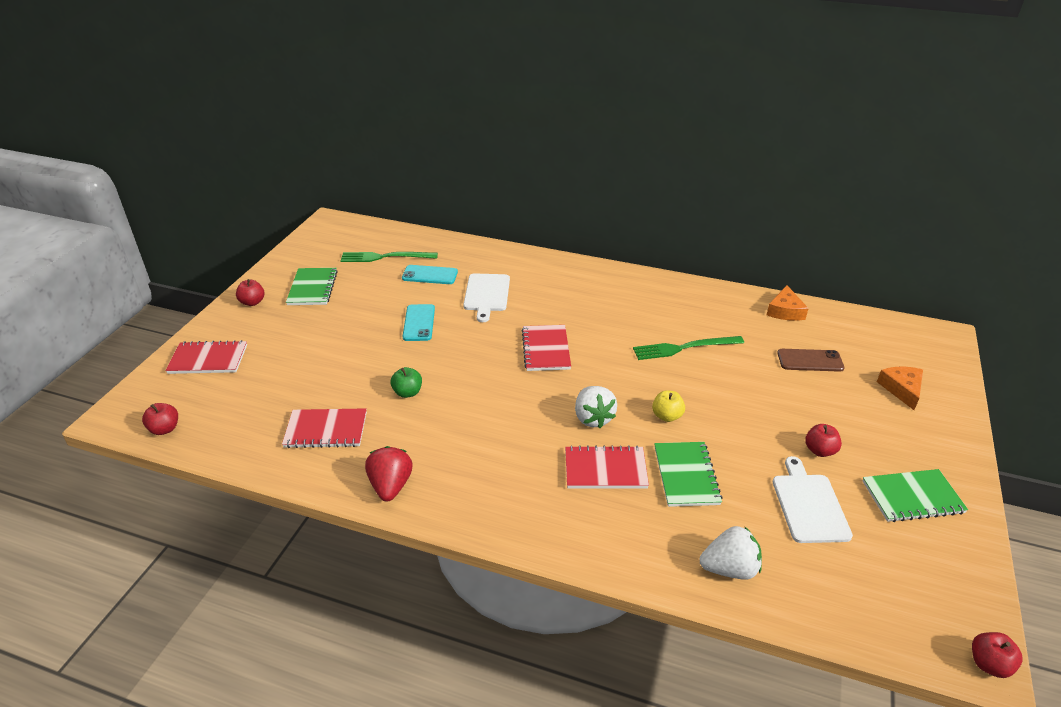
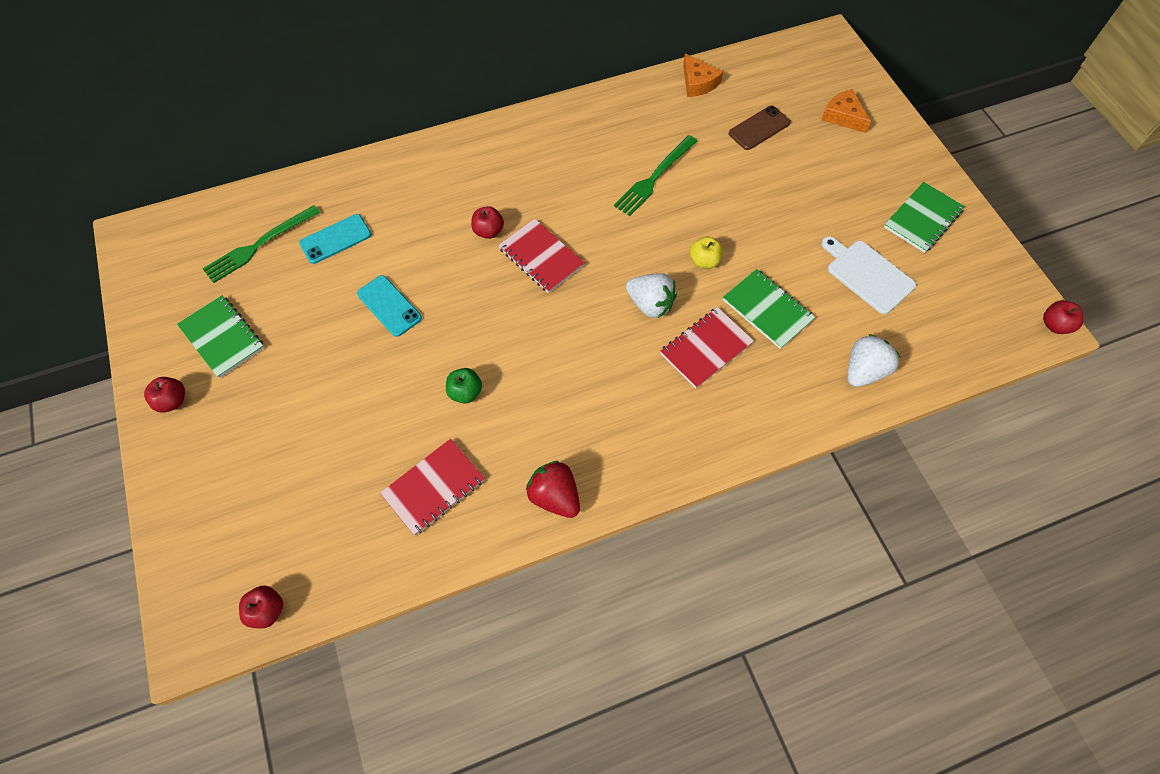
camera: 40 degrees left, 25 degrees up
(208, 359) = (211, 502): red notebook -> none
(486, 294) = (420, 227): white cutting board -> none
(819, 450) = (835, 218): red apple -> red apple (488, 231)

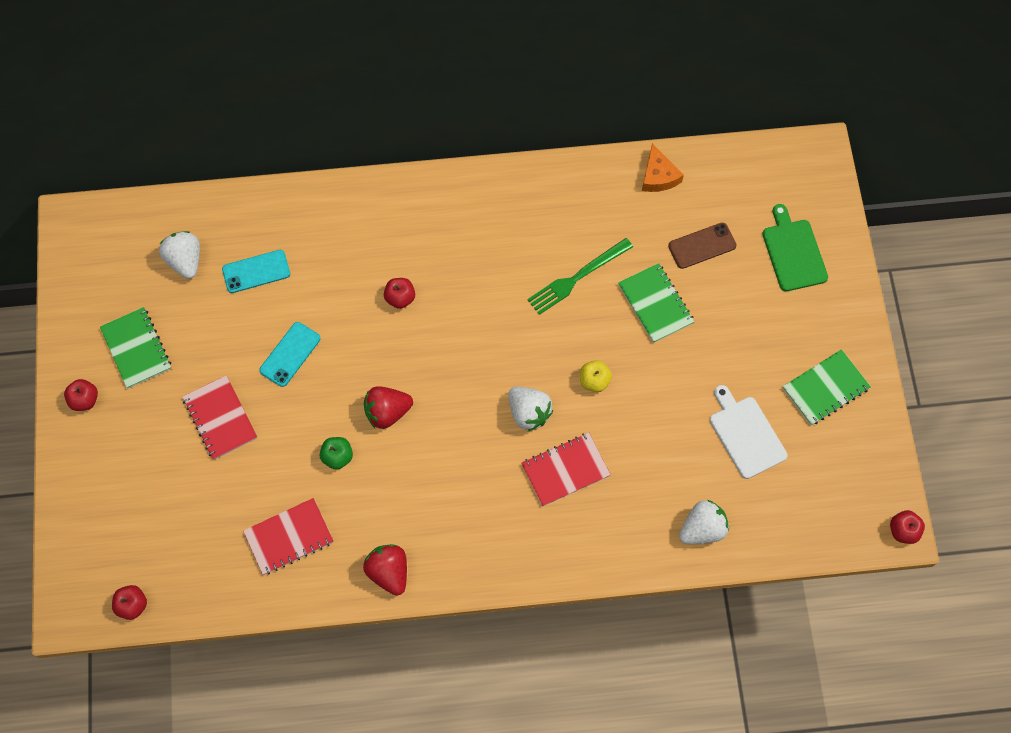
camera: 15 degrees right, 5 degrees up
(259, 245) = (185, 261): green fork -> white strawberry
(389, 306) = (290, 354): turquoise phone -> turquoise phone turned 60 degrees clockwise
(506, 337) = (387, 412): none -> red strawberry
(541, 257) = (442, 338): red notebook -> red notebook (220, 418)
(767, 310) = (636, 446): green notebook -> green notebook (655, 304)
(843, 116) = (793, 252): orange cheese -> green cutting board

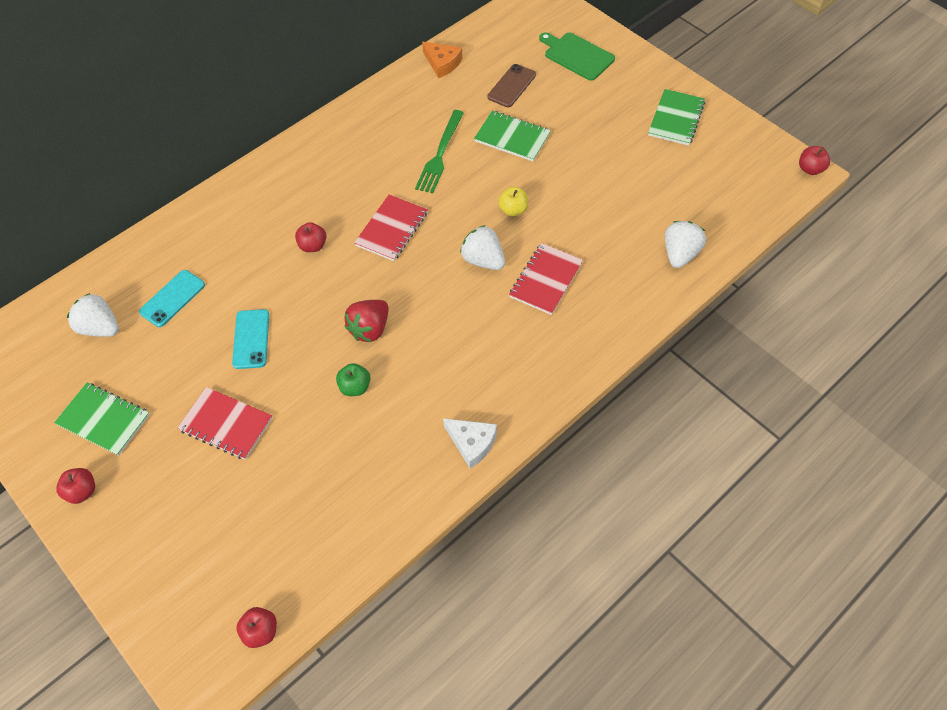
camera: 35 degrees left, 10 degrees down
(289, 537) = (363, 475): red notebook -> red notebook (392, 229)
(389, 572) = (472, 443): red strawberry -> white cheese
(529, 413) = (483, 260): white strawberry -> white strawberry turned 150 degrees counterclockwise
(746, 434) = (651, 177): white cutting board -> none

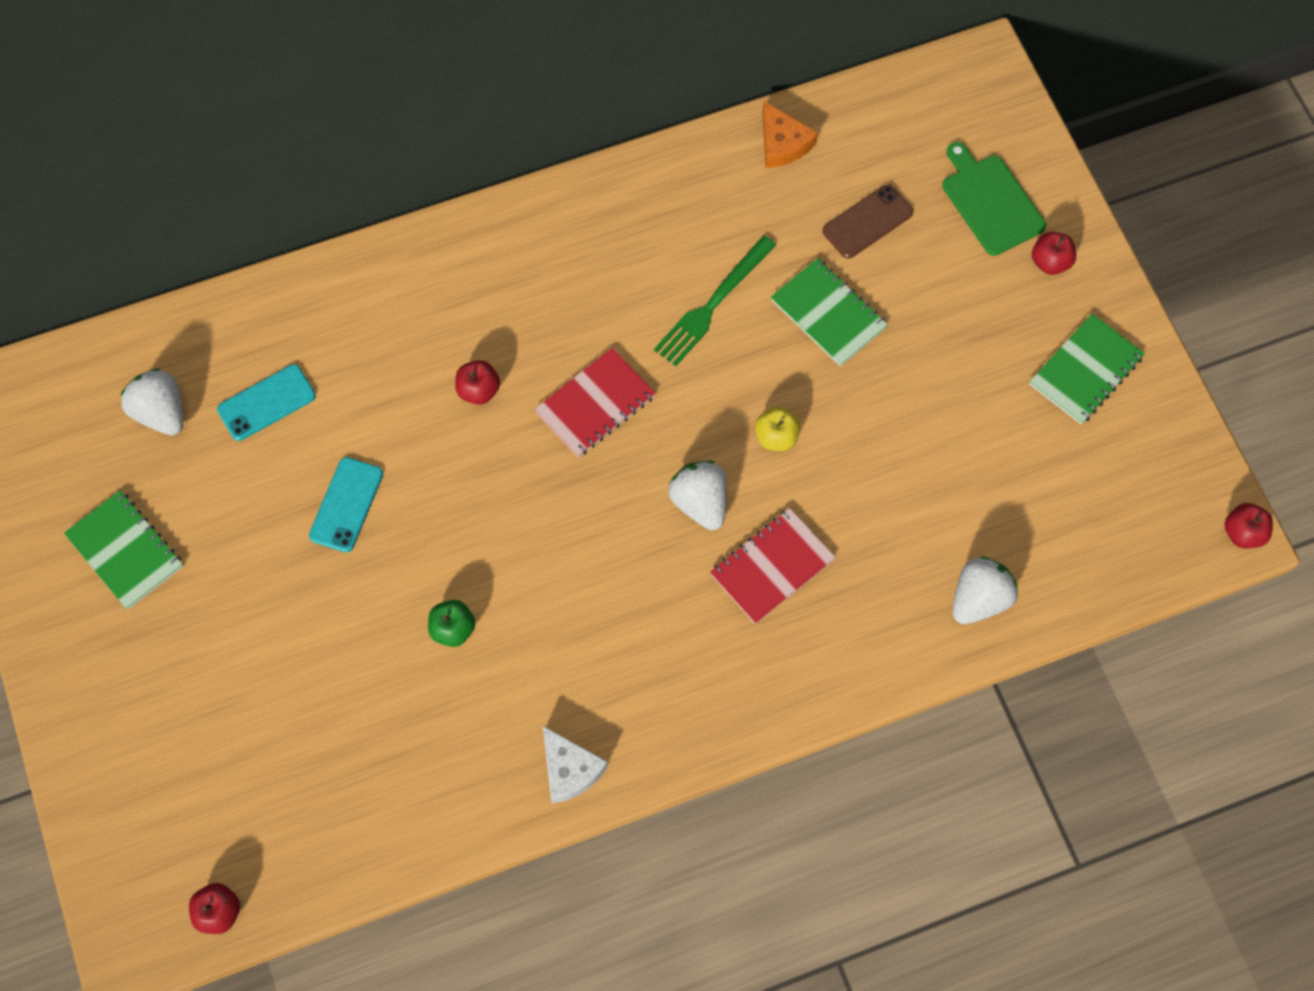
camera: 20 degrees right, 10 degrees up
(82, 491) = (70, 641): red apple -> red apple (1050, 262)
(226, 424) = (272, 618): red notebook -> none
(370, 329) = (505, 550): red strawberry -> none

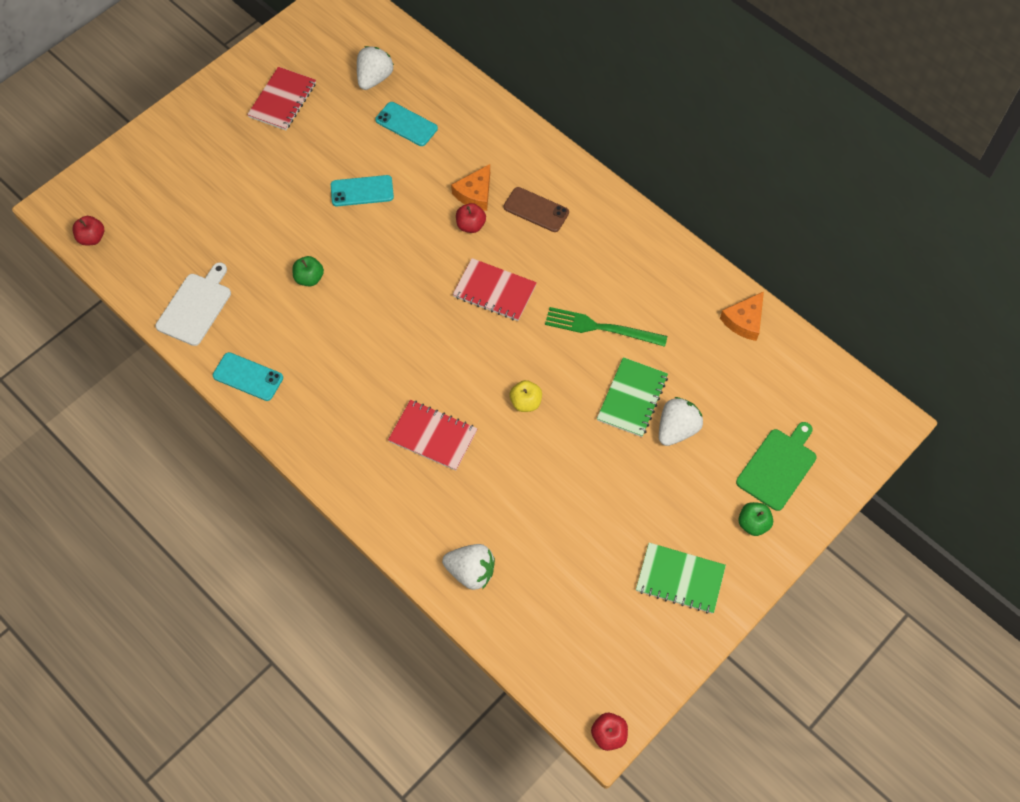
camera: 65 degrees right, 5 degrees down
(125, 551) = (282, 100): green notebook -> red notebook
(419, 801) = (195, 307): none -> white cutting board
(431, 363) = (475, 193): none -> orange cheese
(569, 769) = (248, 377): white cheese -> turquoise phone
(700, 502) = (457, 376): white strawberry -> white strawberry (676, 429)
(867, 222) = (715, 395): brown phone -> brown phone (536, 210)
(1050, 262) = (753, 524): red apple -> green apple

